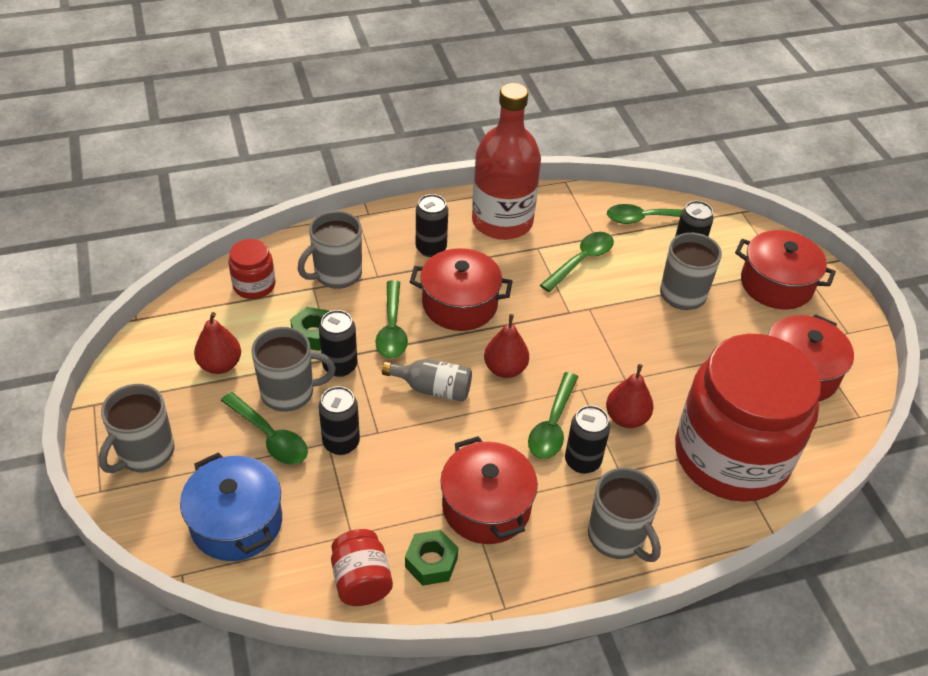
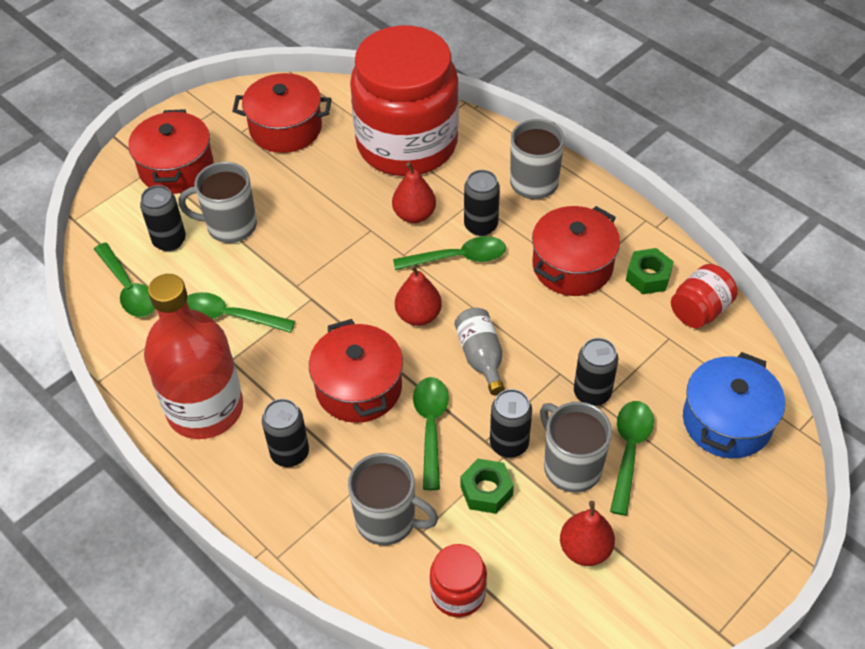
camera: 115 degrees left, 5 degrees up
(145, 453) = (728, 541): grey mug -> none
(392, 329) = (431, 427): green spoon -> green spoon turned 60 degrees counterclockwise

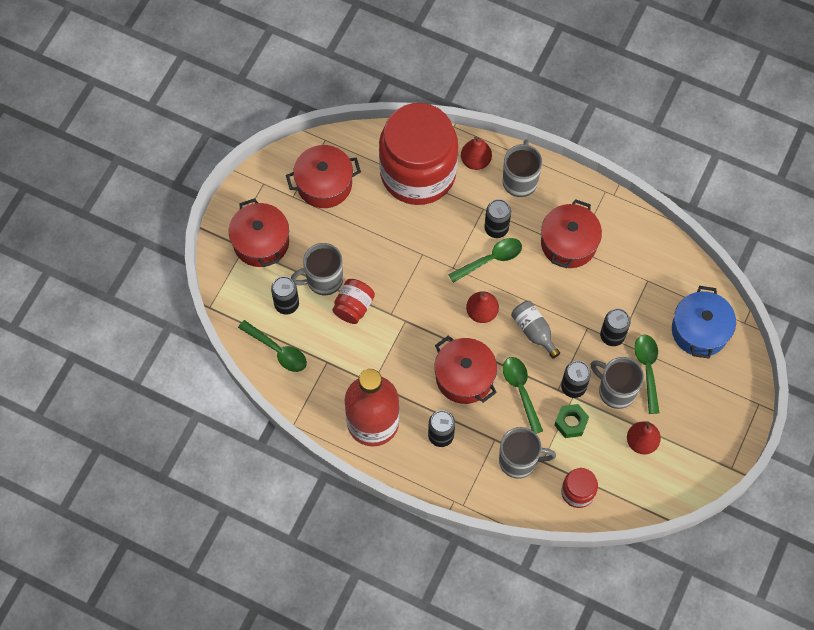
camera: 20 degrees left, 15 degrees up
(229, 316) = (356, 351): green spoon -> none
(414, 215) = (447, 233): red pear -> red pear (475, 161)
(648, 277) = (620, 237): green nut -> none
(699, 310) = (661, 254): red jar -> red jar (353, 307)

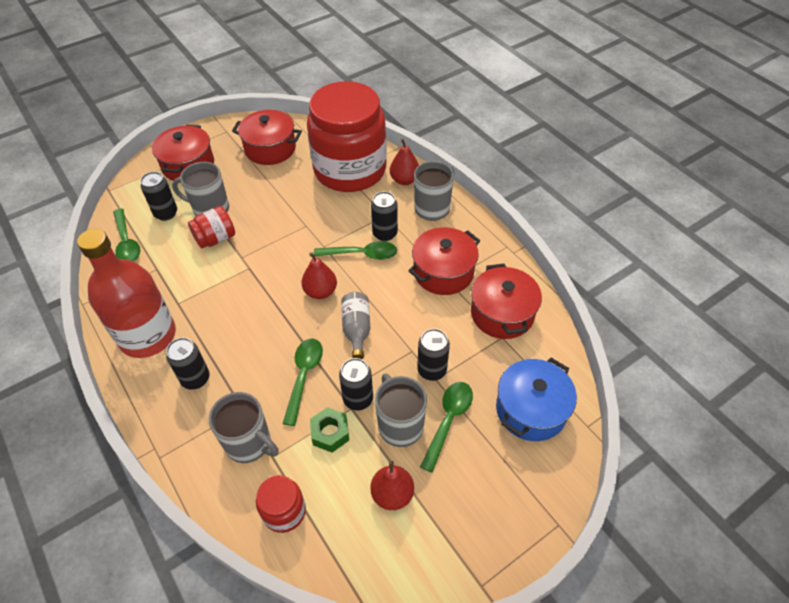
camera: 30 degrees right, 15 degrees down
(464, 377) = (261, 338): red pot -> red pot (502, 313)

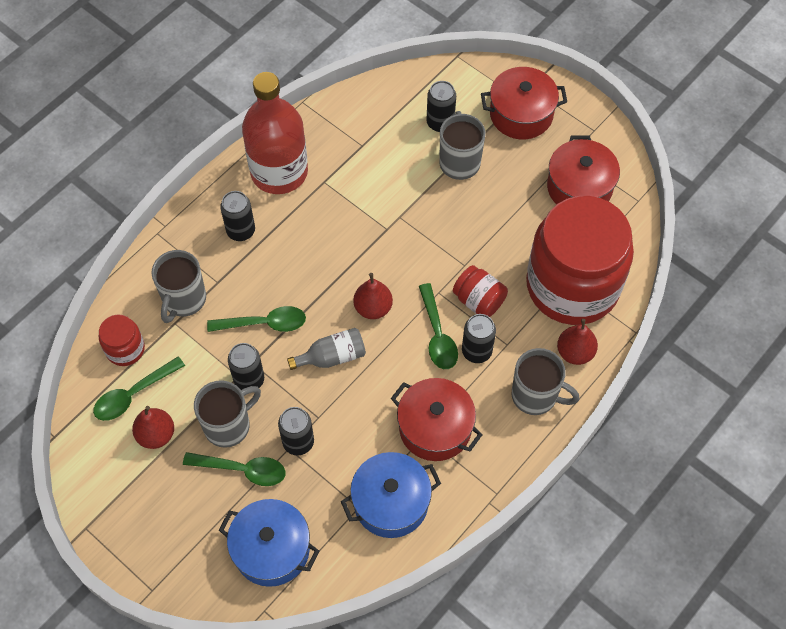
camera: 75 degrees right, 10 degrees up
(127, 242) = (389, 104): green spoon -> green spoon (133, 394)
(215, 238) = (418, 183): red jar -> red jar (479, 301)
(330, 433) = (207, 365): green nut -> none
(502, 313) = (391, 502): red pot -> blue pot

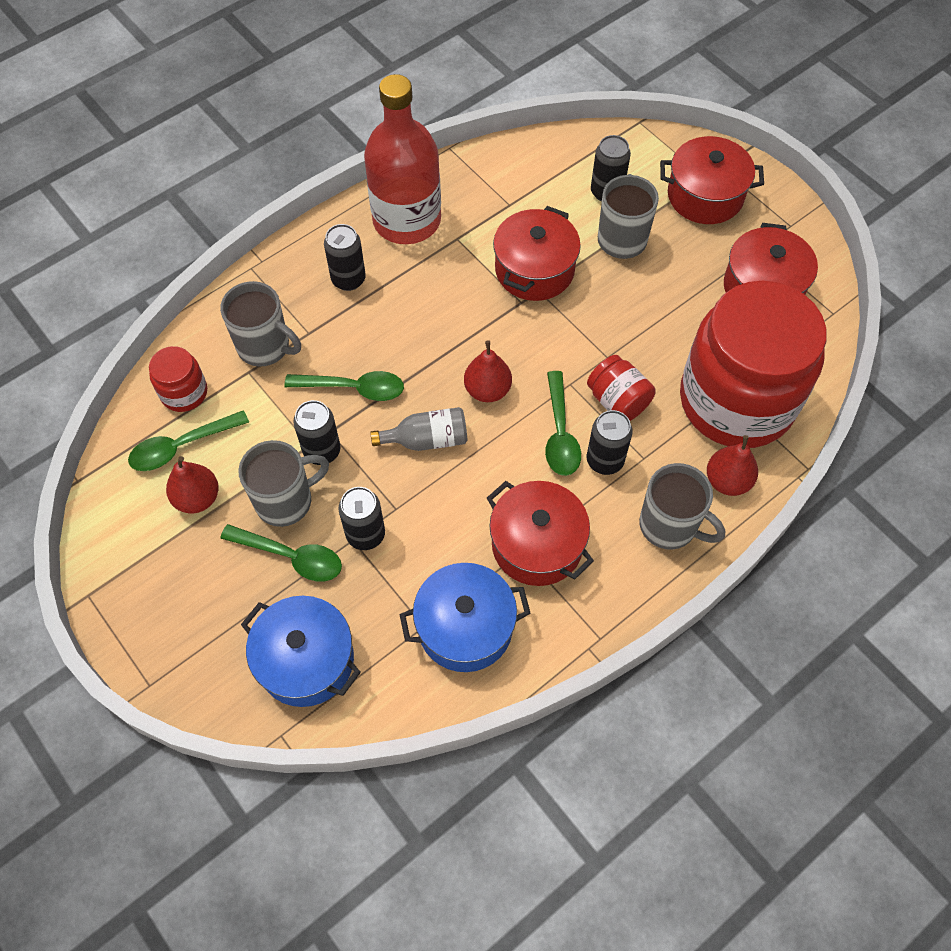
camera: 10 degrees right, 0 degrees up
(183, 300) = (265, 347): grey mug -> grey mug turned 90 degrees counterclockwise
(392, 199) = (534, 270): none -> red pot

